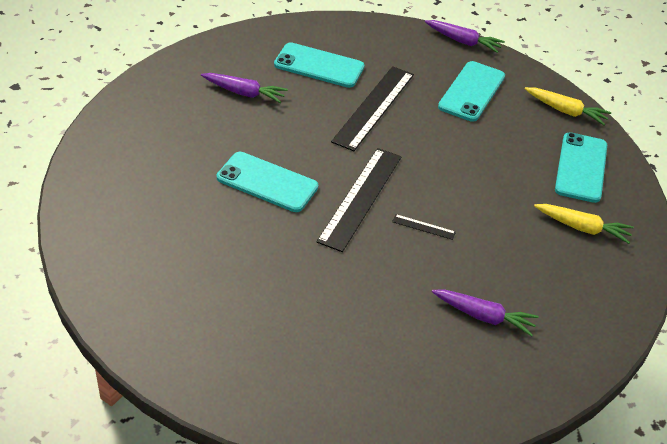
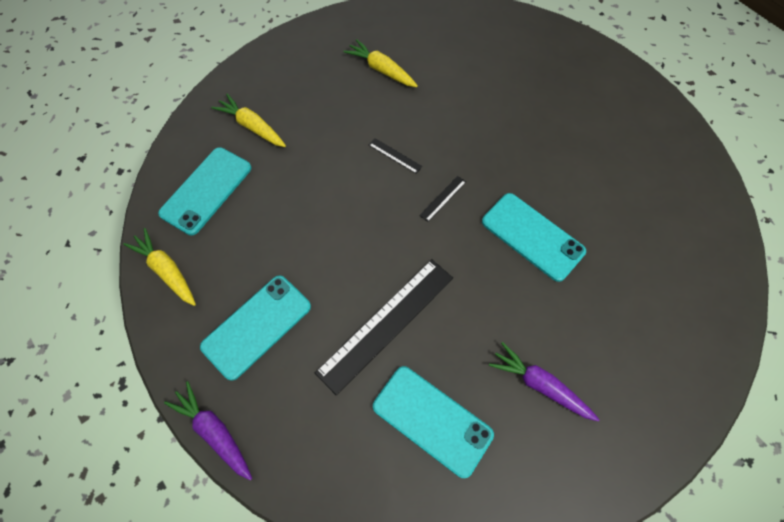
camera: 160 degrees left, 20 degrees up
(361, 198) = (442, 198): black ruler -> black ruler, size x0.41
(484, 316) = (381, 70): purple carrot -> yellow carrot

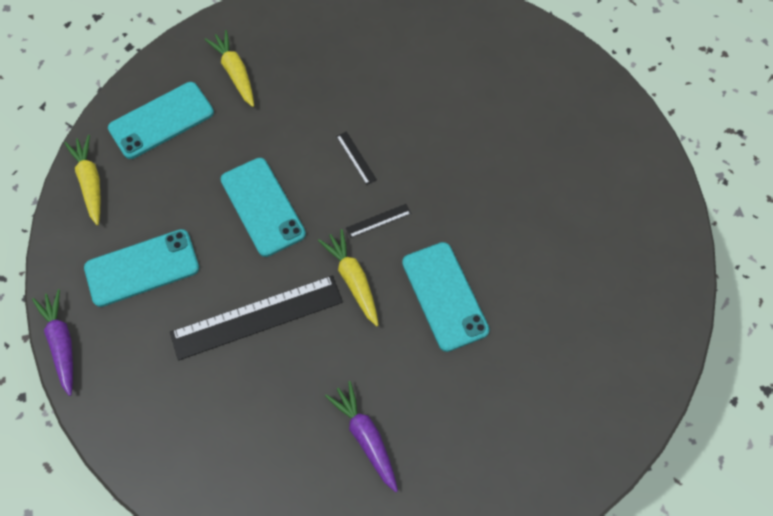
camera: 25 degrees right, 0 degrees up
(381, 70) = (393, 61): yellow carrot -> yellow carrot (353, 280)
(432, 420) = (249, 421): turquoise phone -> turquoise phone (262, 207)

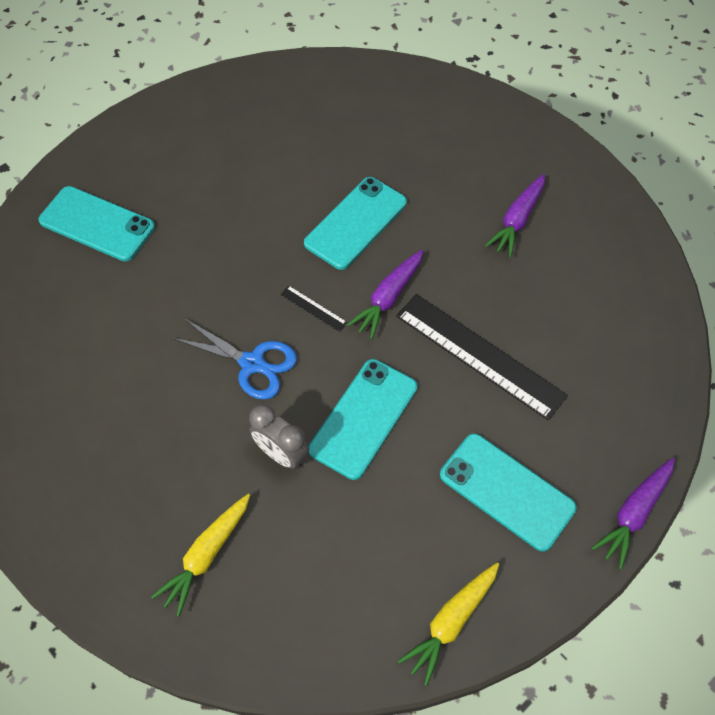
camera: 120 degrees left, 5 degrees down
(161, 120) = (322, 598): turquoise phone -> turquoise phone (97, 224)
(273, 143) = (281, 454): none -> grey clock
(353, 280) = (388, 298): yellow carrot -> purple carrot
(356, 157) = (252, 363): black ruler -> blue scissors

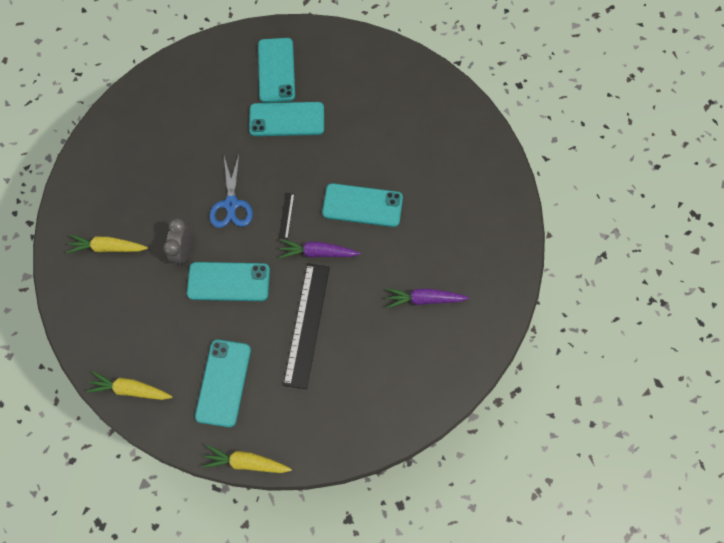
camera: 60 degrees right, 10 degrees up
(177, 245) = (287, 119): none -> turquoise phone
(634, 513) = (246, 462): purple carrot -> yellow carrot

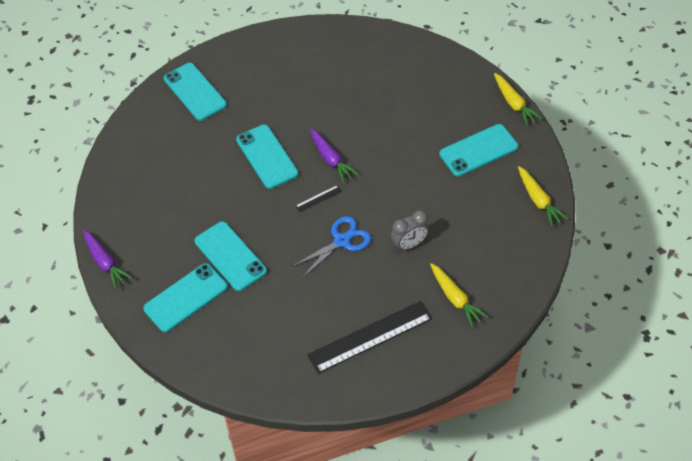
camera: 125 degrees left, 15 degrees down
(228, 281) = (405, 198): turquoise phone -> turquoise phone (195, 92)
(307, 324) = (391, 131): black ruler -> black ruler (370, 336)
(424, 299) = (310, 79): purple carrot -> purple carrot (105, 262)

